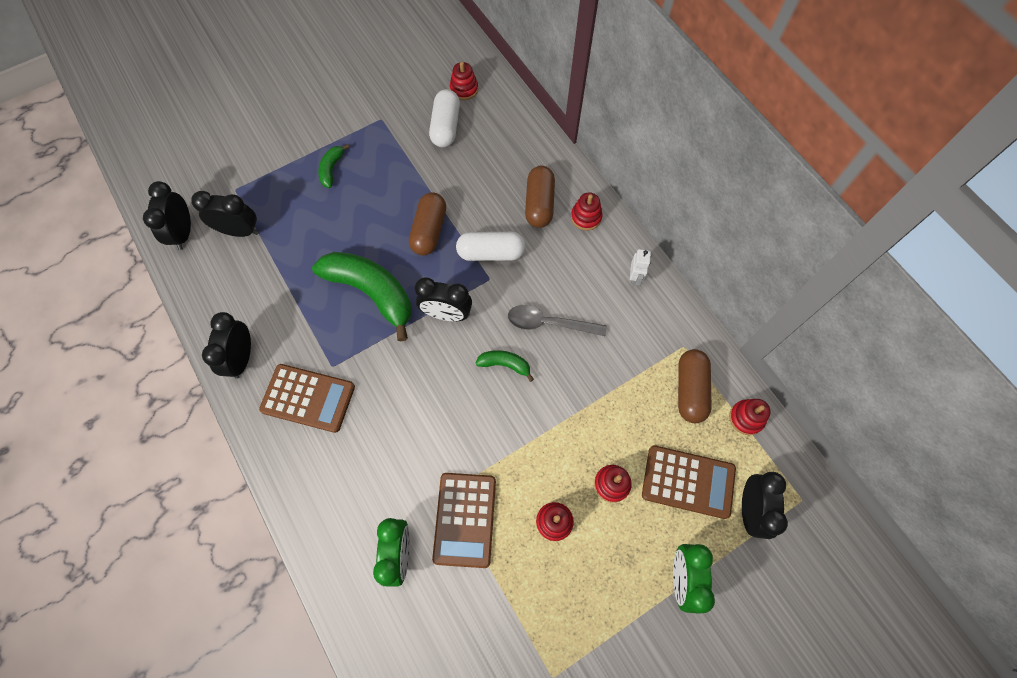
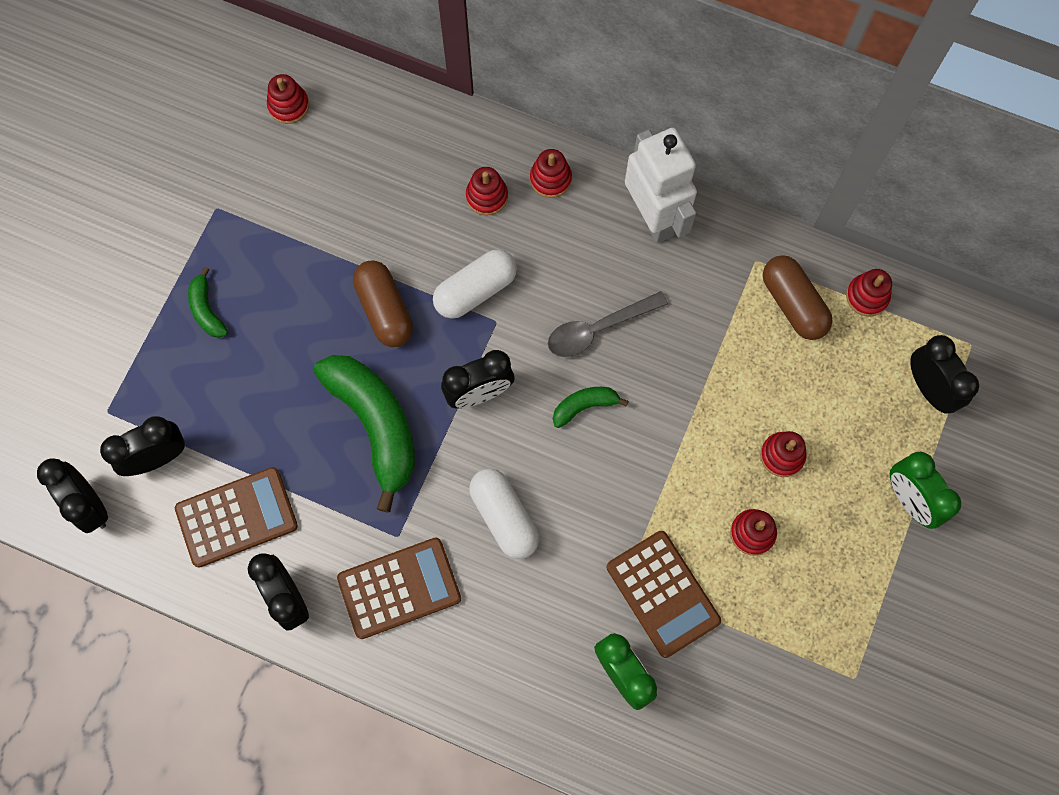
camera: 35 degrees left, 5 degrees up
(371, 292) = (375, 425): green banana -> green banana turned 60 degrees clockwise
(446, 127) = (304, 168): white capsule -> white capsule (504, 517)
(539, 204) = (487, 196): brown capsule -> red stacking toy
(635, 278) = (653, 217): white robot -> white robot, size x2.30
(688, 481) = (853, 401): brown calculator -> brown calculator (236, 517)

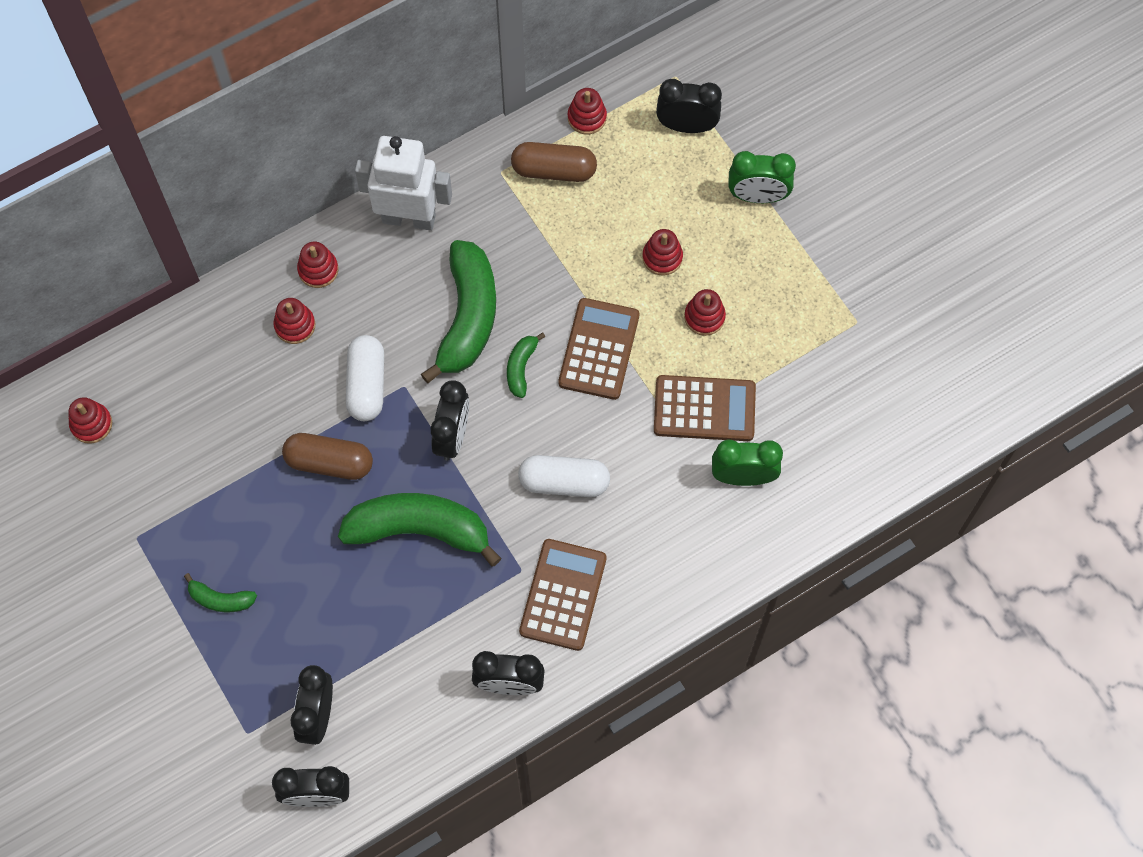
camera: 55 degrees left, 5 degrees down
(236, 517) = (415, 683): brown calculator -> brown calculator (599, 349)
(598, 329) = (467, 317): grey spoon -> green banana

